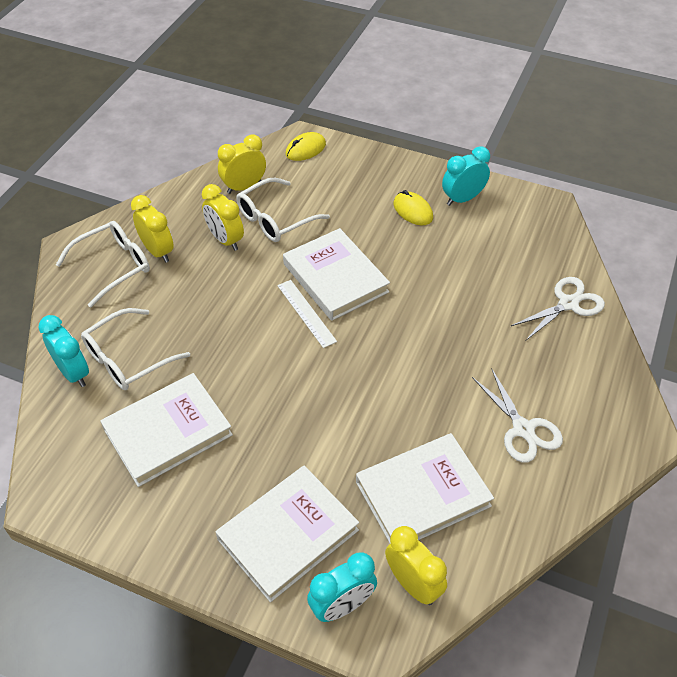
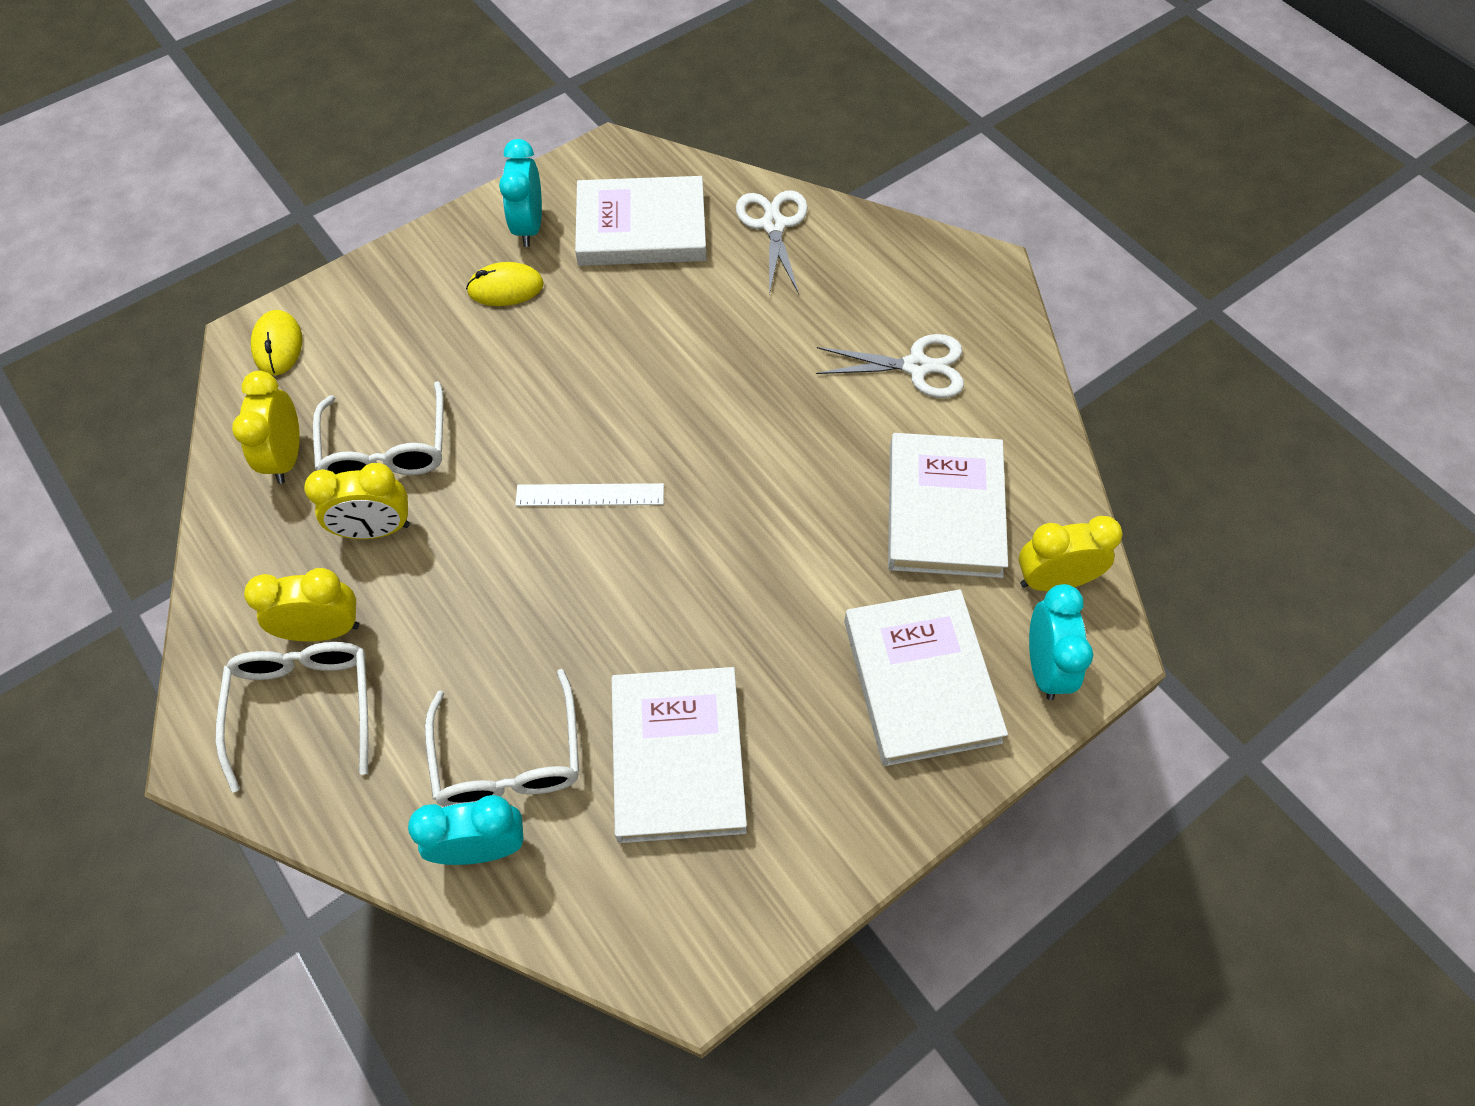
camera: 60 degrees left, 10 degrees up
(335, 278) = (554, 432): white book -> white book (641, 228)

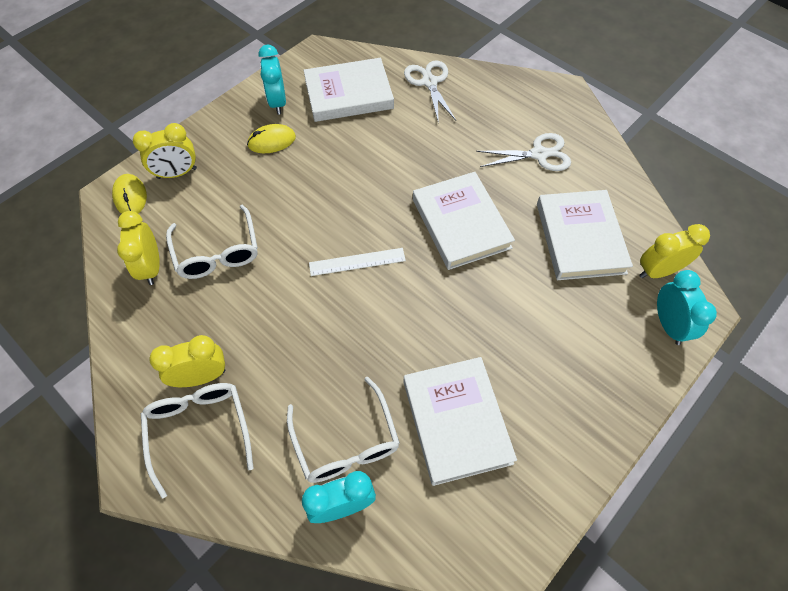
camera: 10 degrees left, 0 degrees up
(375, 530) = (222, 305): yellow clock -> yellow clock (177, 173)
(920, 680) = (595, 346): white book -> white book (461, 223)

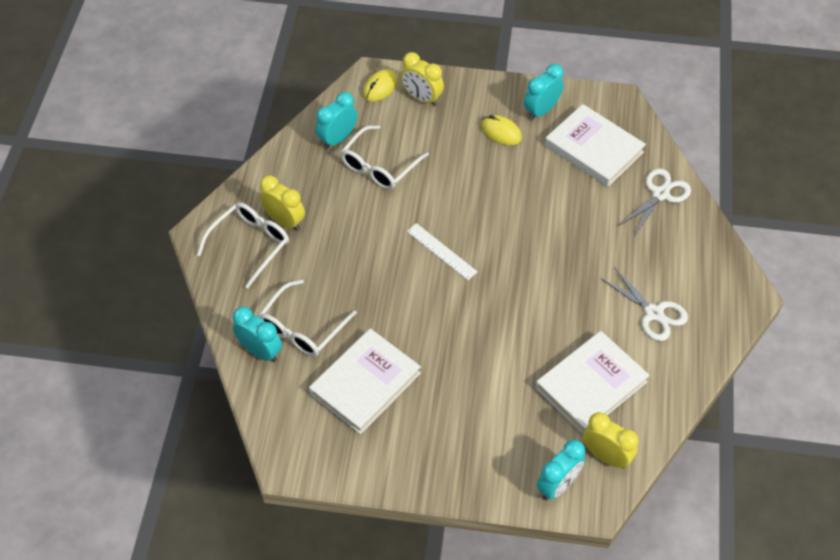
camera: 55 degrees right, 5 degrees down
(151, 267) = (338, 139): yellow clock -> turquoise clock
(461, 223) = (533, 296): white book -> none

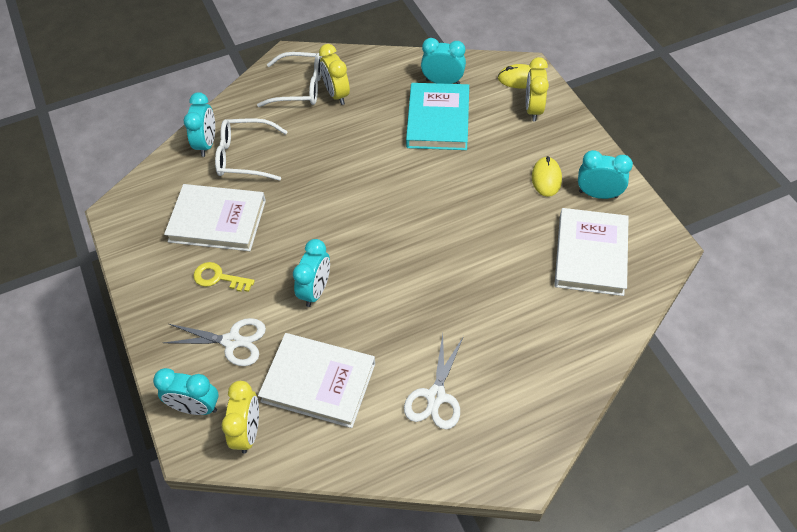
camera: 60 degrees right, 0 degrees up
(284, 221) = (336, 94): yellow clock -> yellow clock turned 150 degrees clockwise
(379, 166) = (438, 120): white glasses -> turquoise book
(432, 410) = (218, 278): none -> yellow key
(441, 251) = (383, 203): white ruler -> none
(499, 344) = (315, 290): none -> turquoise clock
(660, 194) = (584, 334): white scissors -> white scissors (232, 341)

